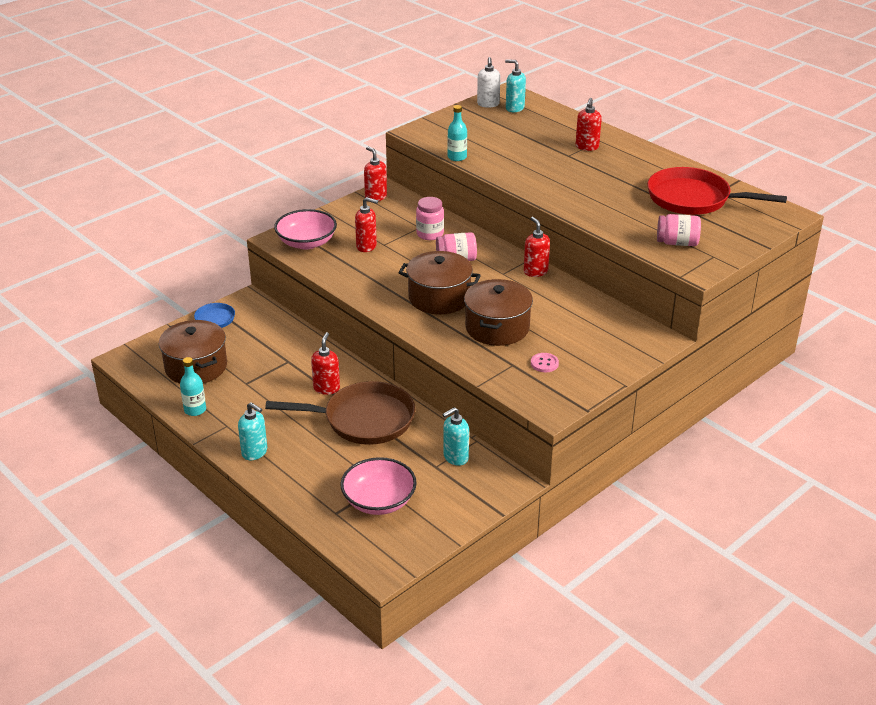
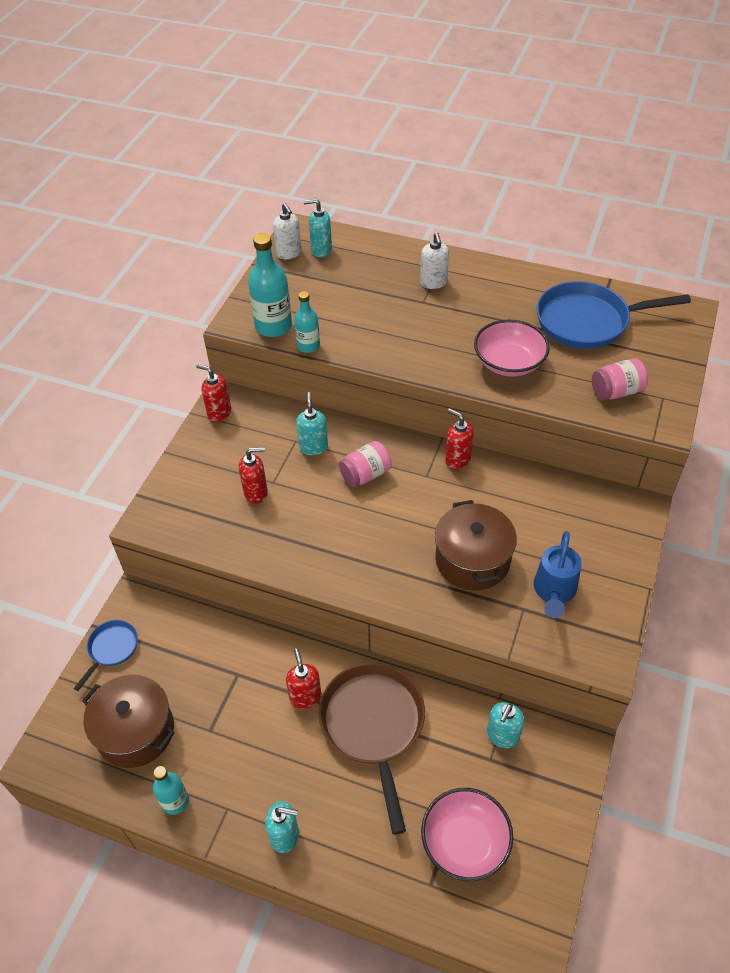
camera: 25 degrees left, 15 degrees up
(306, 243) = (184, 514): pink bowl -> pink bowl (509, 363)
(363, 420) = (373, 726): brown pan -> brown pan turned 75 degrees counterclockwise
(430, 234) = (313, 447): pink jar -> turquoise soap dispenser
(439, 297) = (384, 540): brown pot -> none
(440, 140) = (273, 326): none -> turquoise bottle
(544, 363) = (553, 592): pink button -> blue watering can
(587, 147) = (433, 283): red soap dispenser -> white soap dispenser
(694, 199) = (588, 321): red pan -> blue pan

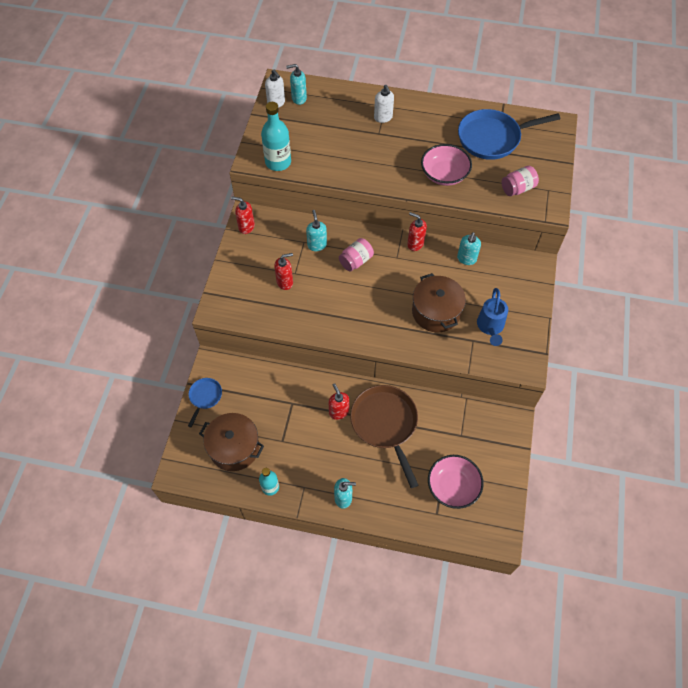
camera: 10 degrees left, 10 degrees up
(308, 346) = (306, 175): turquoise bottle -> none
(502, 736) = (466, 420): turquoise soap dispenser -> turquoise soap dispenser (466, 259)

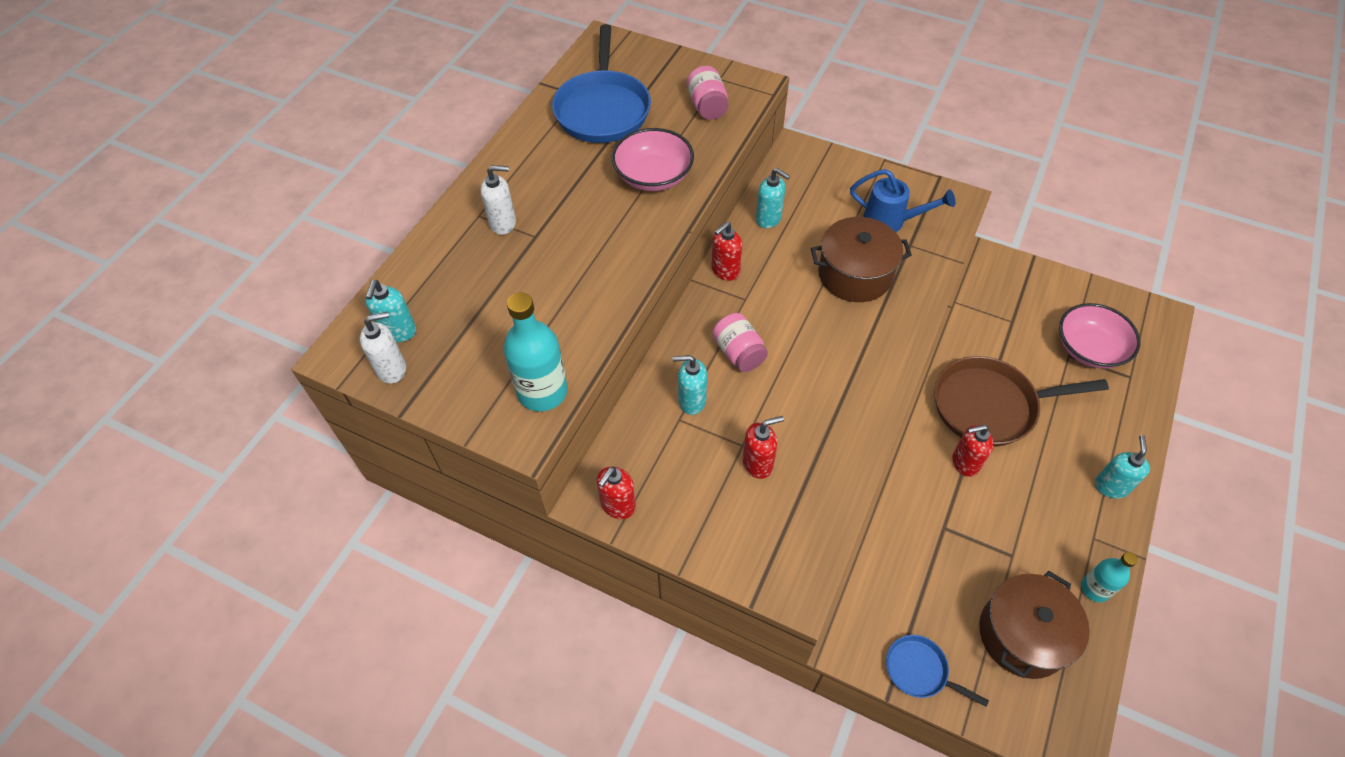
camera: 75 degrees left, 5 degrees down
(285, 282) = (758, 464): red soap dispenser -> red soap dispenser turned 75 degrees clockwise

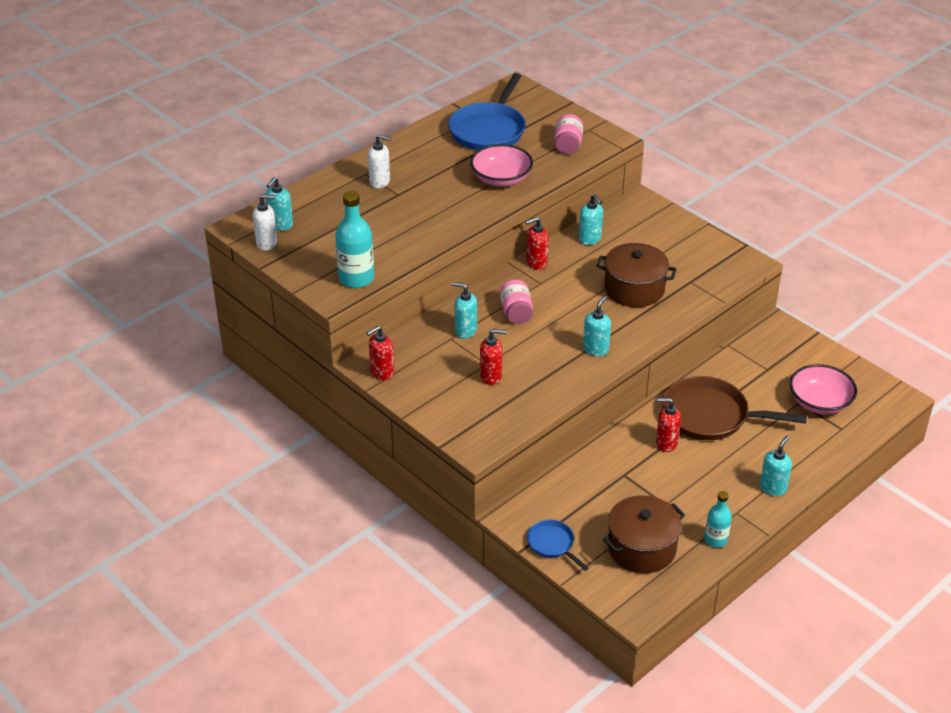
camera: 20 degrees right, 15 degrees down
(859, 378) = (595, 349): none -> turquoise soap dispenser
(891, 221) = (685, 264): blue watering can -> none

